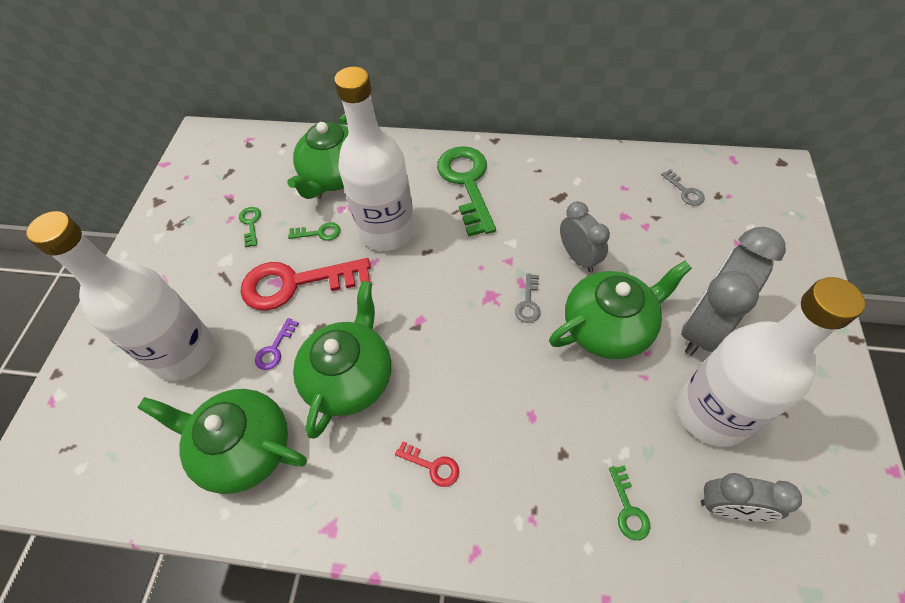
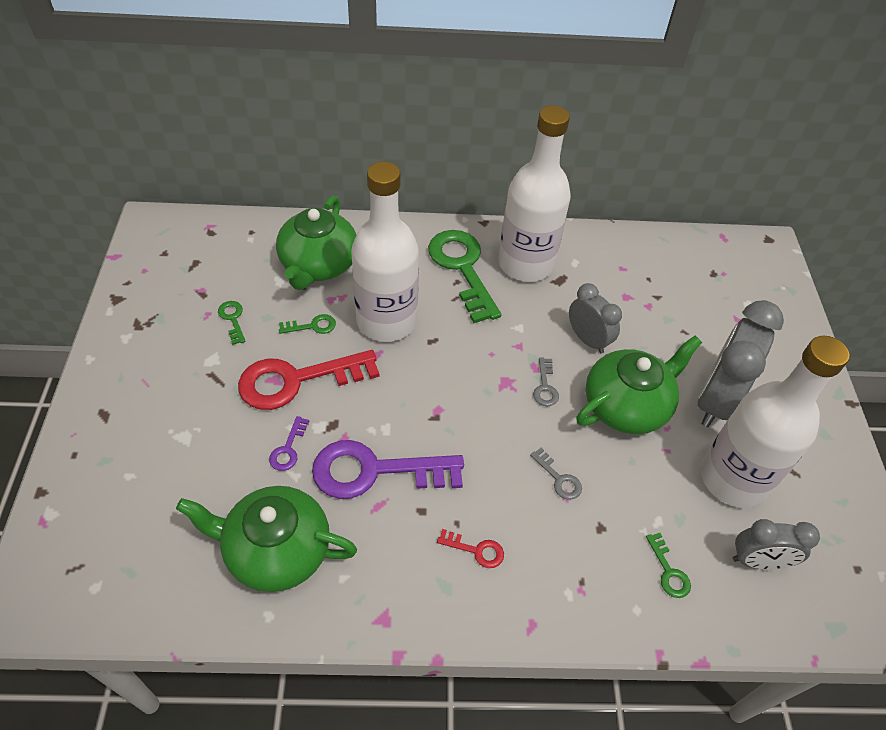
camera: 15 degrees left, 5 degrees down
(184, 353) = (187, 460): white bottle -> white bottle (525, 264)
(350, 377) = (375, 471): green teapot -> purple key
(685, 191) = (681, 270): grey key -> grey key (559, 478)

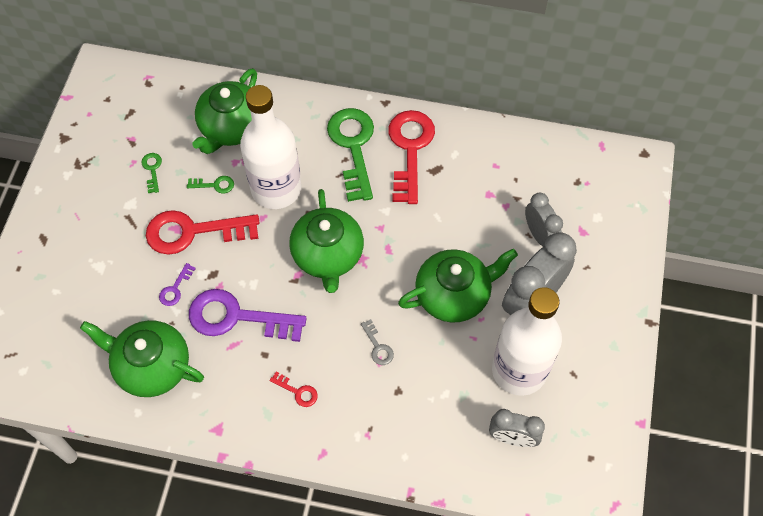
camera: 15 degrees right, 10 degrees up
(467, 384) = (328, 255): none -> green teapot
(525, 264) = (410, 150): white bottle -> red key
(545, 386) = (391, 267): grey key -> none
(587, 340) = (441, 230): grey clock -> grey clock (539, 235)
(668, 571) = (439, 433): green key -> none

